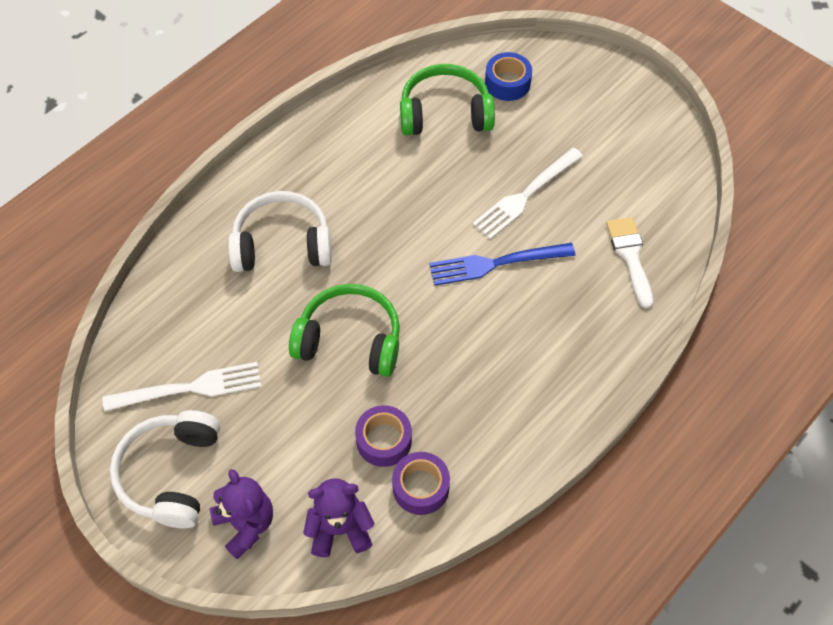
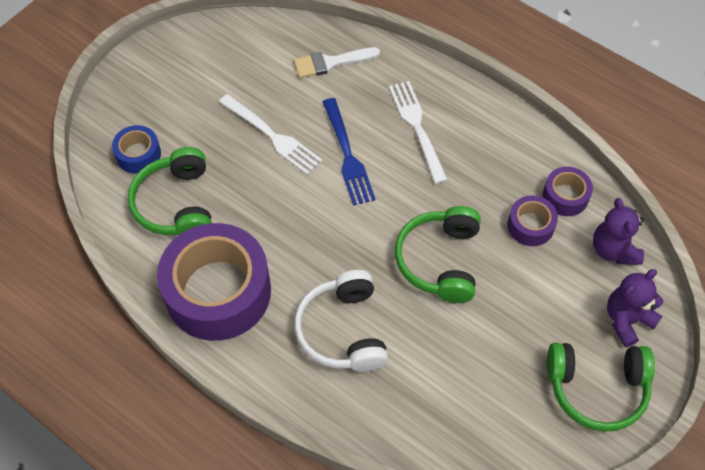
camera: 95 degrees left, 0 degrees up
(171, 474) = (596, 388): white headphones -> green headphones
(189, 388) = (511, 389): white fork -> white fork (417, 128)
(341, 145) = (218, 291): none -> purple tape

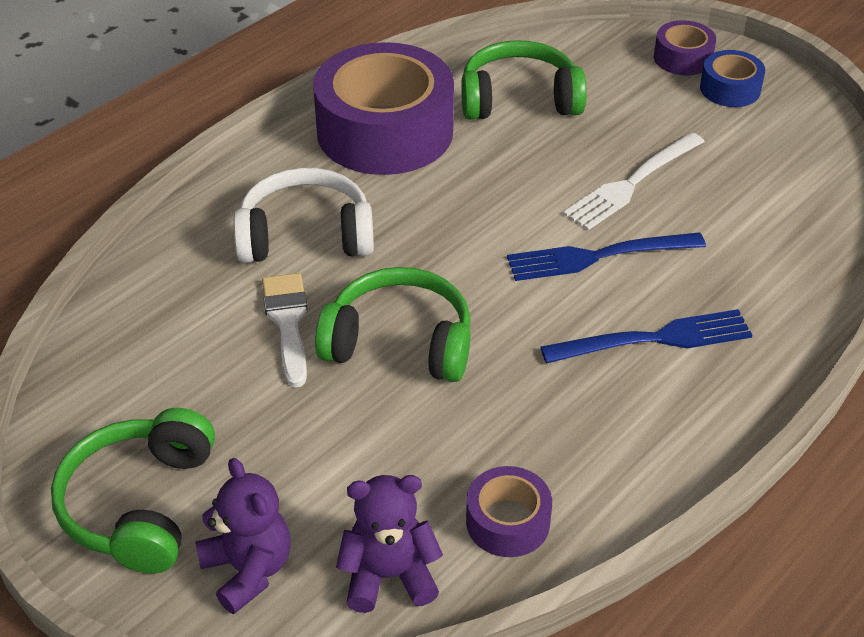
camera: 95 degrees right, 15 degrees down
(138, 154) = (598, 69): blue tape -> blue tape (730, 89)
(331, 62) = (781, 249): white brush -> white brush (288, 322)
(417, 128) = (654, 339): white fork -> blue fork
(530, 226) = (451, 463): purple tape -> purple tape (682, 58)

